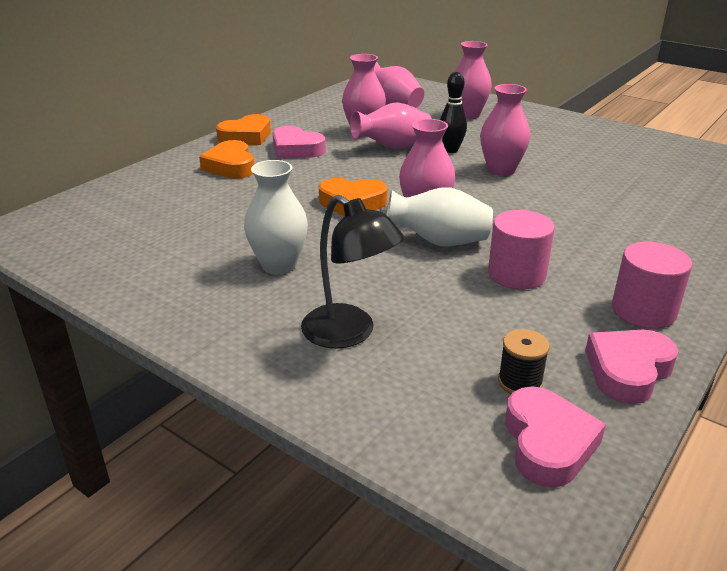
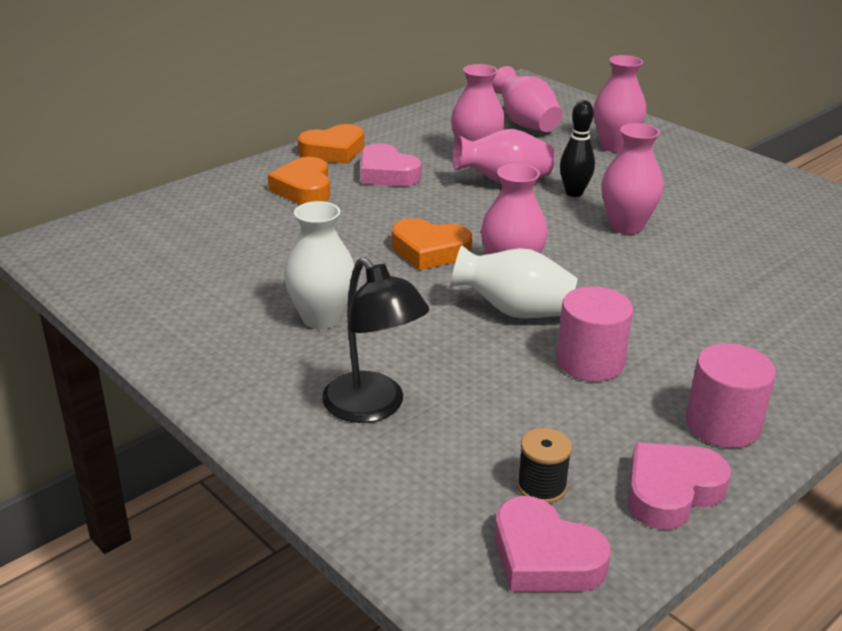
camera: 10 degrees right, 0 degrees up
(547, 443) = (544, 557): pink heart -> pink heart turned 120 degrees clockwise

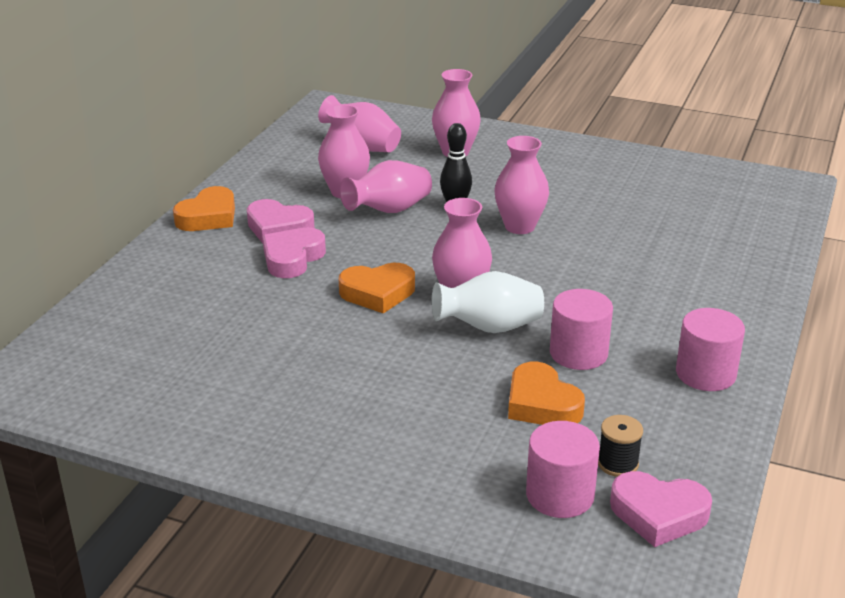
camera: 25 degrees left, 0 degrees up
(304, 188) = (214, 262): orange heart -> orange heart (541, 404)
(321, 318) = (337, 381): white vase -> none
(373, 407) = (444, 444): black lamp -> none
(449, 498) = (560, 495): none -> pink cylinder
(671, 491) = (707, 436): pink heart -> pink heart (292, 258)

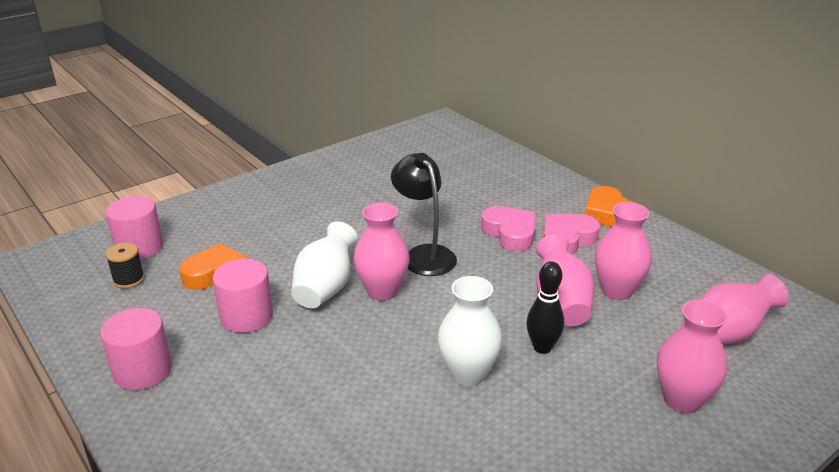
camera: 120 degrees right, 0 degrees up
(378, 293) = (424, 254): orange heart -> black lamp
(519, 226) = (468, 373): pink vase -> white vase
(658, 514) = (74, 274): pink heart -> none

